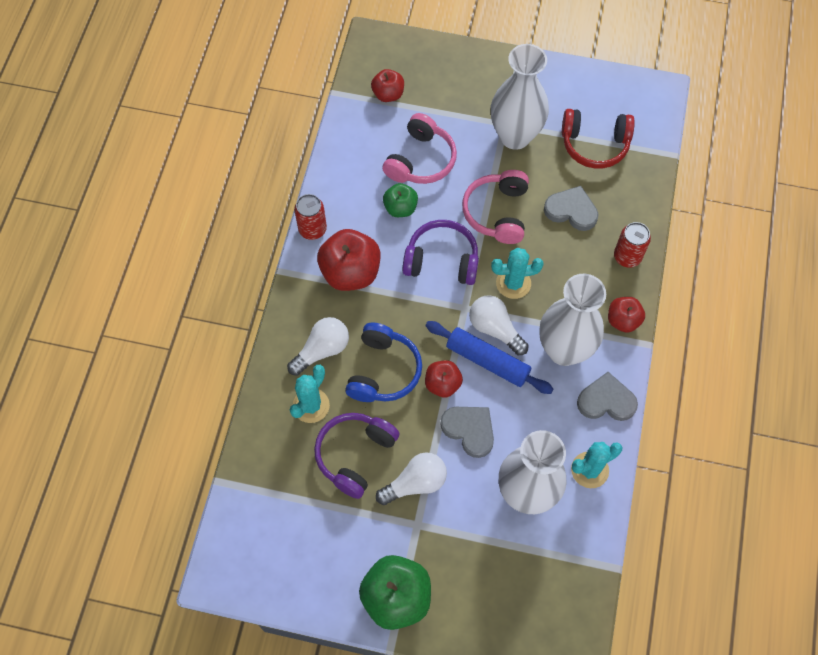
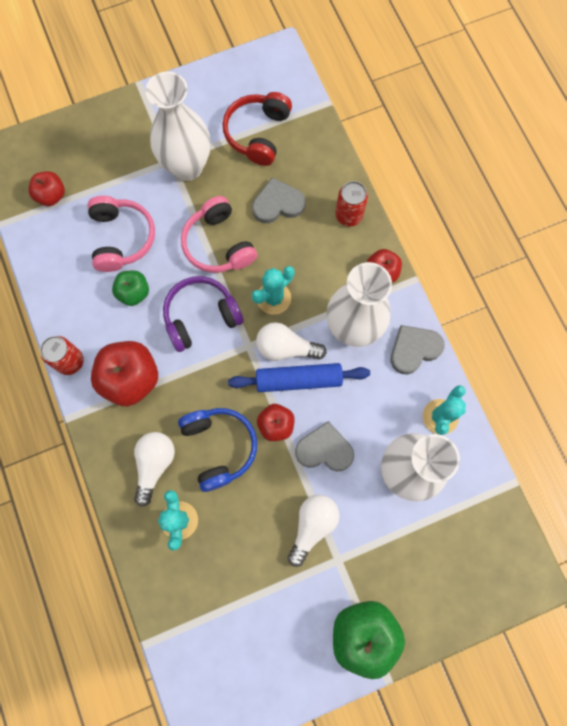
camera: 35 degrees left, 10 degrees up
(355, 455) = (246, 537): purple headphones -> none
(594, 144) = (258, 134): red headphones -> red headphones turned 135 degrees clockwise

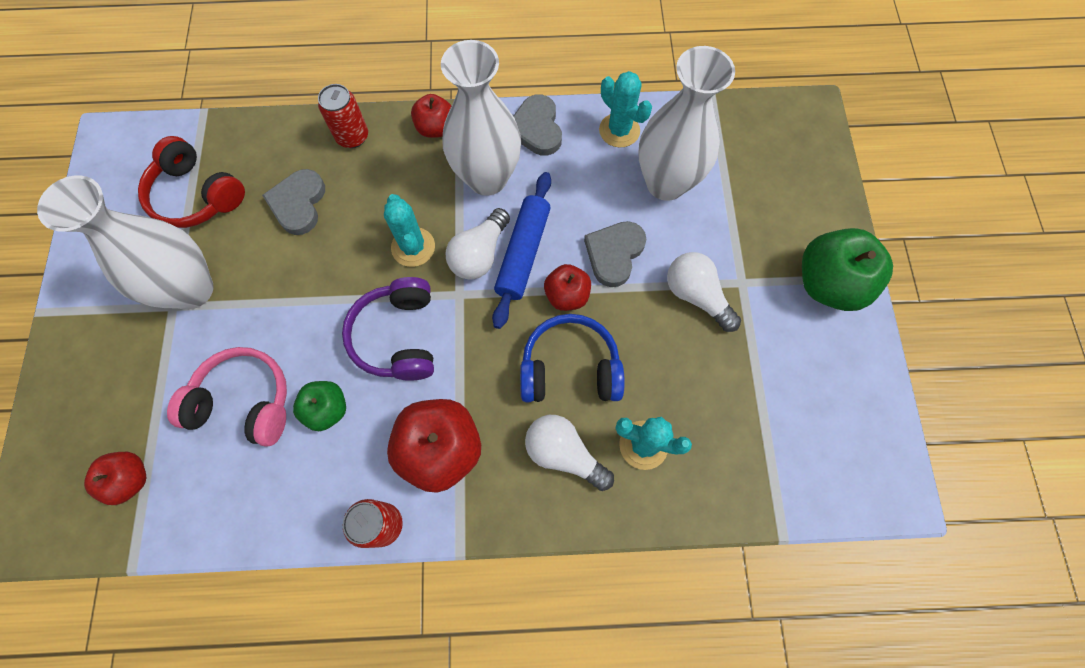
camera: 70 degrees left, 5 degrees down
(218, 244) = (315, 286): pink headphones -> none

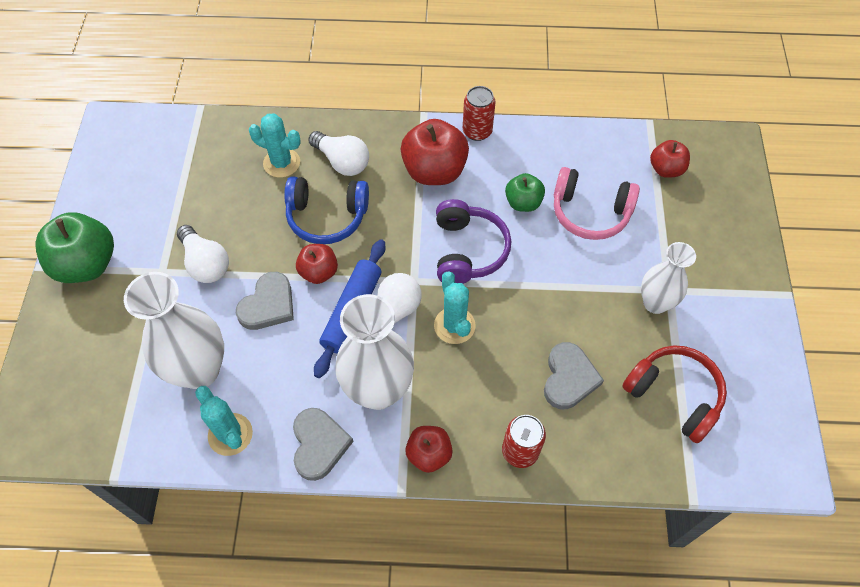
camera: 175 degrees left, 10 degrees down
(192, 289) = (655, 303): white vase -> white vase, size x0.62

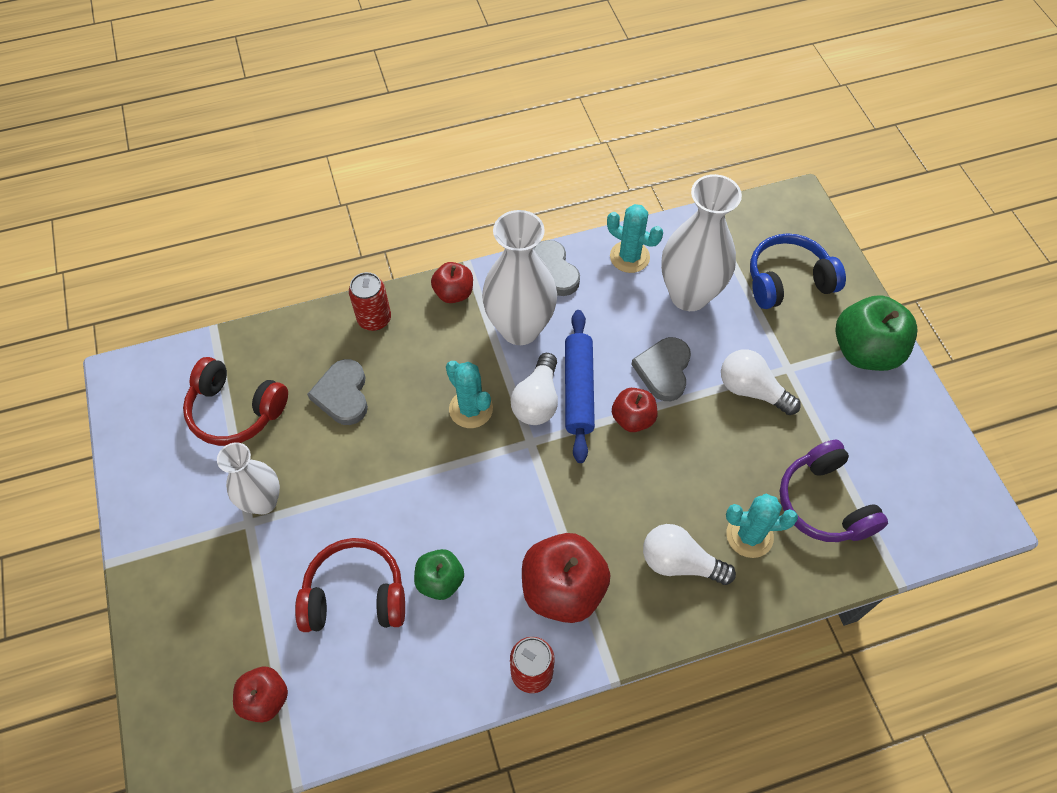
camera: 160 degrees right, 0 degrees up
(327, 217) = (658, 484): blue headphones -> blue headphones (787, 281)
(468, 250) = (485, 496): purple headphones -> purple headphones (824, 503)
(590, 212) = (355, 595): pink headphones -> red headphones

